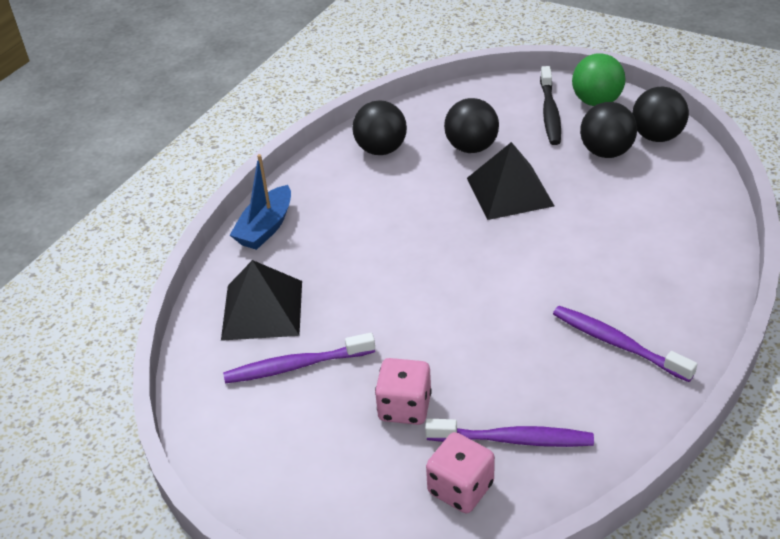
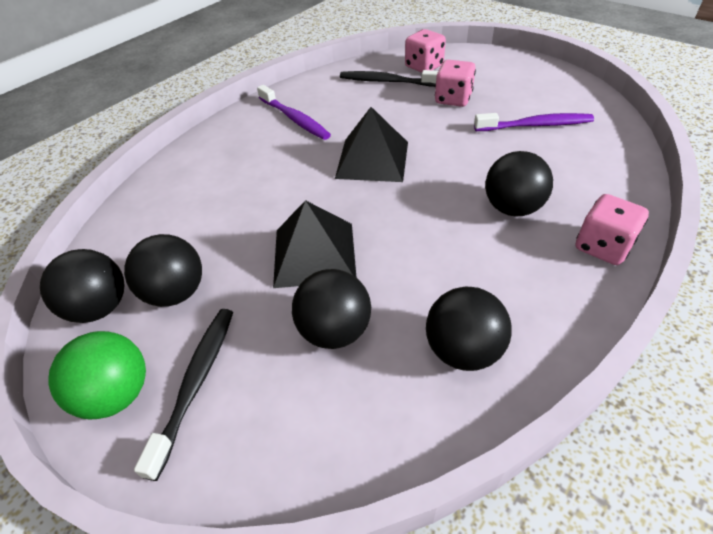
camera: 170 degrees left, 5 degrees up
(262, 309) = (577, 165): black pyramid -> black pyramid (372, 159)
(265, 227) = (602, 246): blue boat -> pink dice
(337, 252) = (512, 208): none -> black ball
(512, 439) = (387, 81): purple toothbrush -> black toothbrush

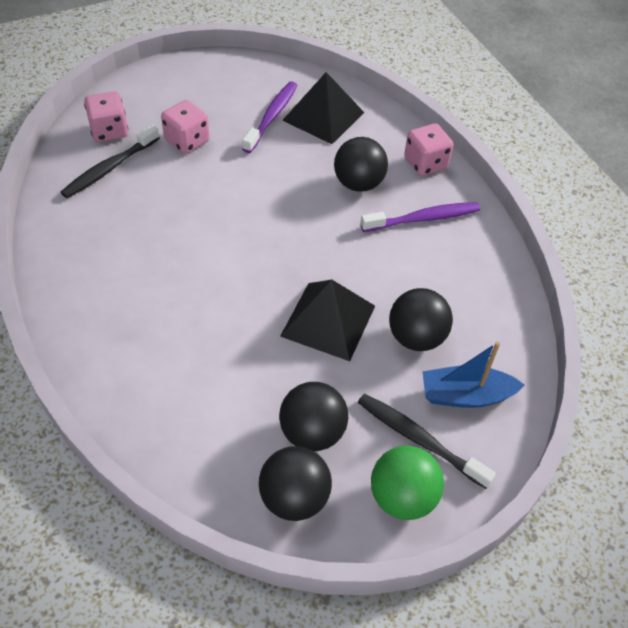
camera: 70 degrees left, 5 degrees up
(276, 409) = (465, 395): none -> blue boat
(294, 119) = (110, 263): purple toothbrush -> purple toothbrush (422, 219)
(372, 159) = (232, 234): black pyramid -> black pyramid (323, 116)
(463, 350) = (470, 276): black ball -> none

